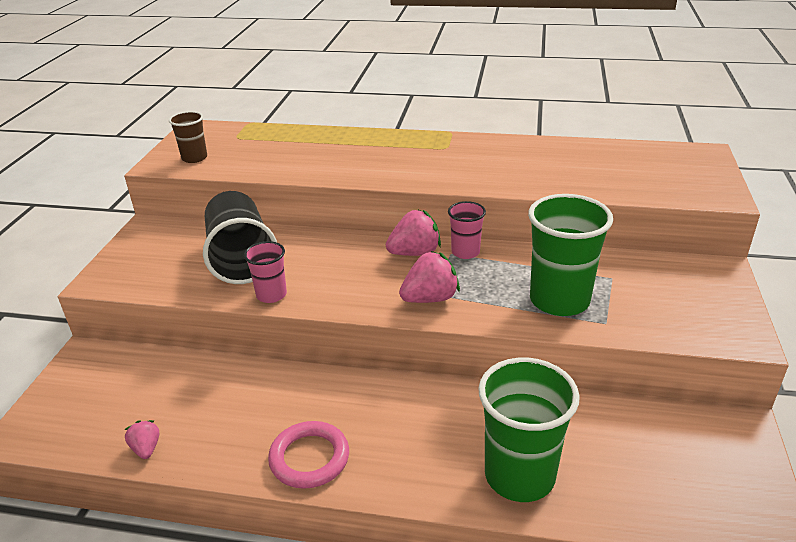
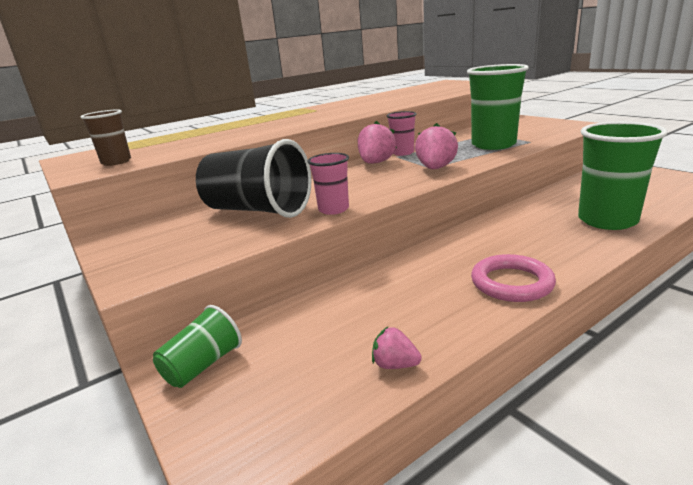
camera: 45 degrees left, 10 degrees down
(93, 364) = (203, 365): none -> green cup

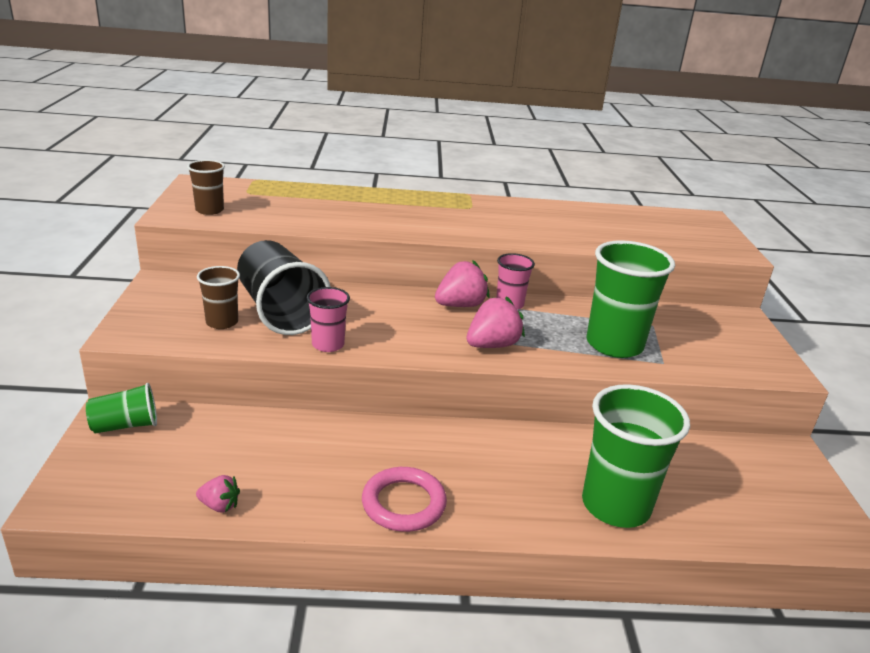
camera: 30 degrees right, 5 degrees up
(220, 234) = (222, 322): none -> brown cup
(395, 365) = (219, 506): pink strawberry -> pink strawberry turned 135 degrees clockwise

